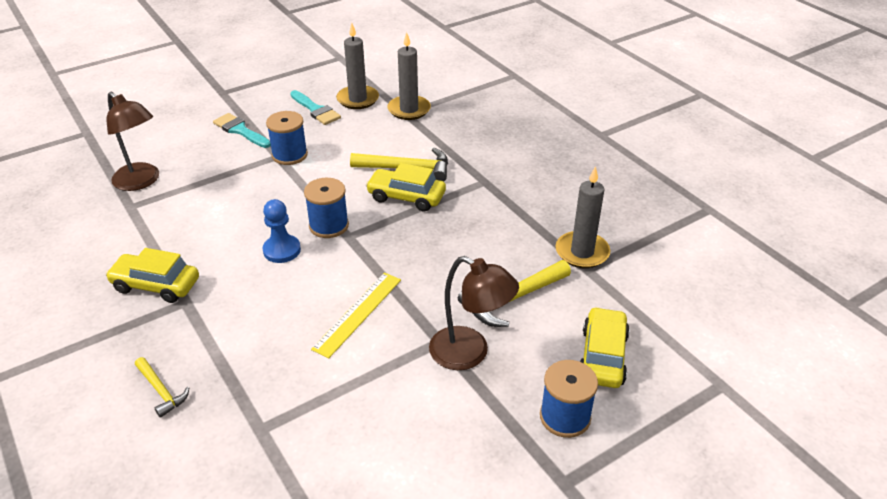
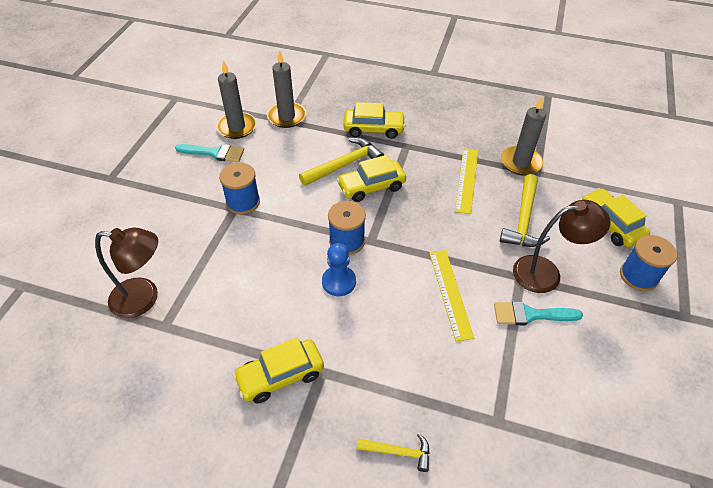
camera: 40 degrees left, 10 degrees up
(240, 130) = (173, 203): turquoise brush -> turquoise brush (530, 315)
(472, 154) = (373, 129): none -> yellow car
(503, 237) = (467, 180): none -> yellow ruler

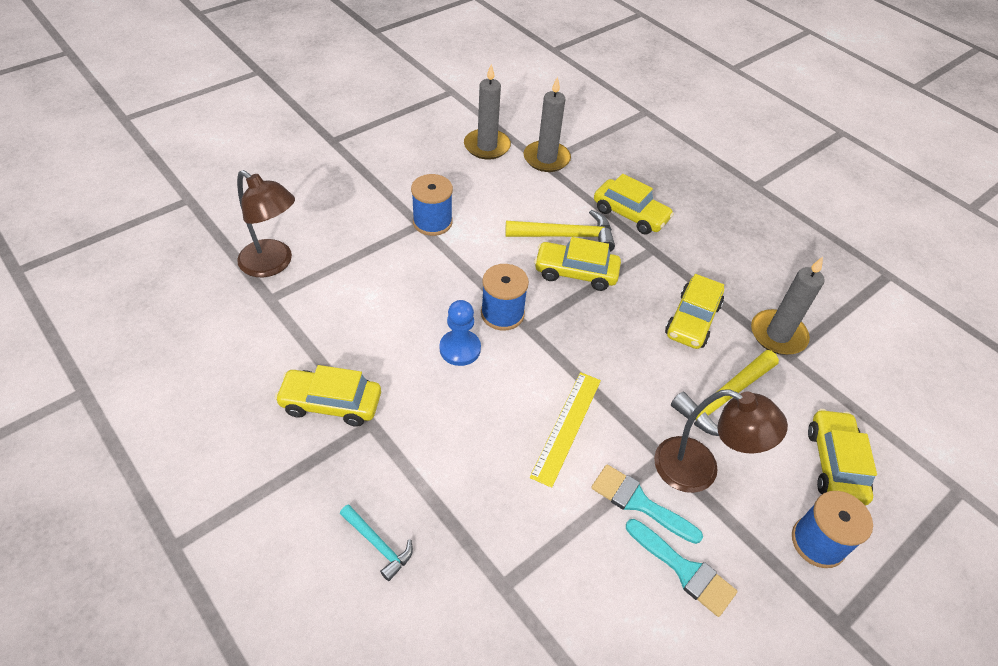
camera: 30 degrees right, 0 degrees up
(214, 153) = (444, 161): turquoise brush -> turquoise brush (684, 570)
(398, 452) = (378, 544): yellow hammer -> turquoise hammer
(467, 180) = (692, 320): yellow ruler -> yellow car

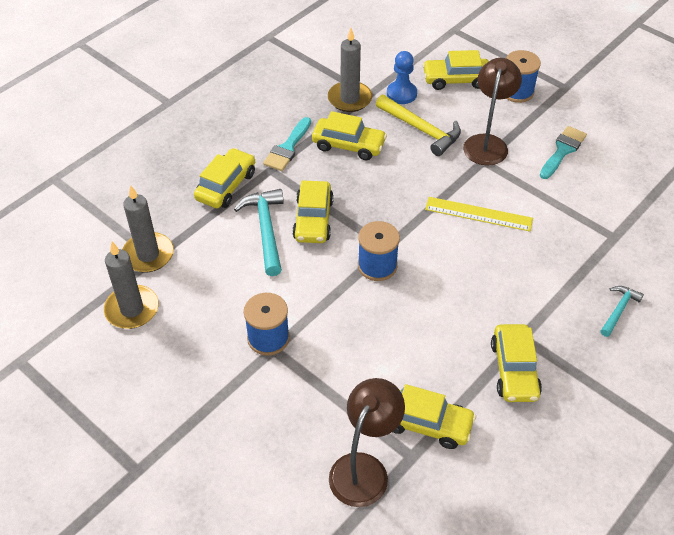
camera: 95 degrees left, 0 degrees up
(299, 315) = (426, 423): none -> yellow car
(460, 349) = (426, 290): blue pawn -> blue pawn (401, 94)
(566, 236) = (266, 230): yellow hammer -> turquoise hammer
(638, 502) = (524, 172): turquoise brush -> turquoise brush (287, 148)

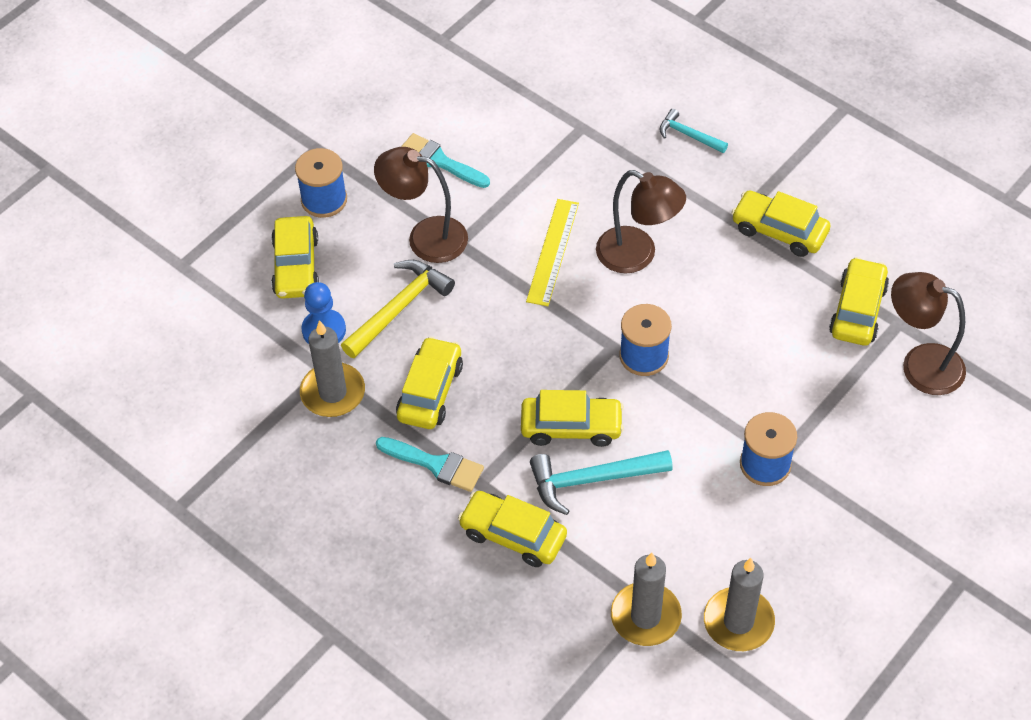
camera: 90 degrees left, 5 degrees up
(478, 266) = (637, 256): none -> brown lamp
(514, 370) = (779, 231): yellow car -> yellow car turned 150 degrees counterclockwise

